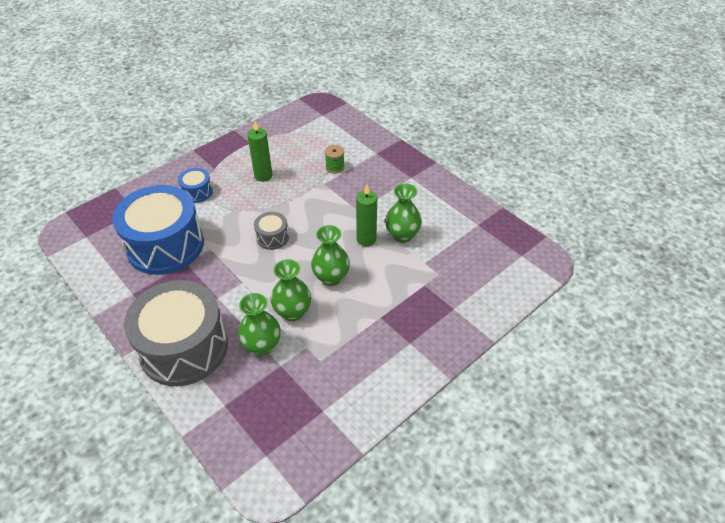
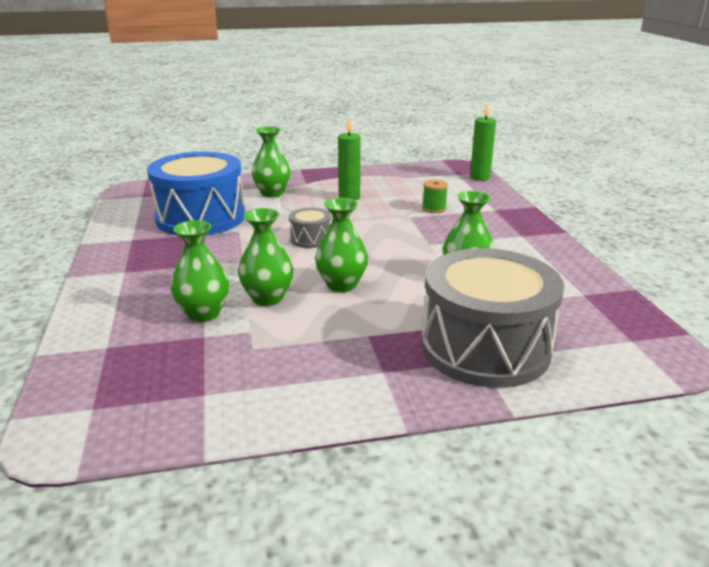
camera: 30 degrees right, 20 degrees down
(184, 348) = (126, 289): grey drum -> grey drum (485, 347)
(197, 192) = (272, 193): blue drum -> green vase
(366, 239) = (416, 267): green candle -> green candle (479, 177)

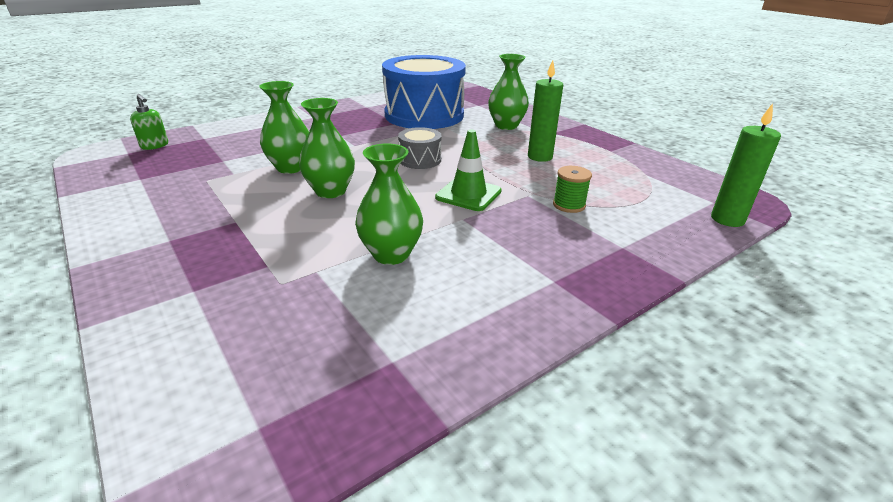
camera: 65 degrees right, 5 degrees up
(92, 385) = (155, 146): none -> green soap dispenser
(203, 313) = (257, 152): green vase -> none
(393, 234) = (468, 194): none -> green traffic cone
(485, 347) = (219, 291): grey drum -> none

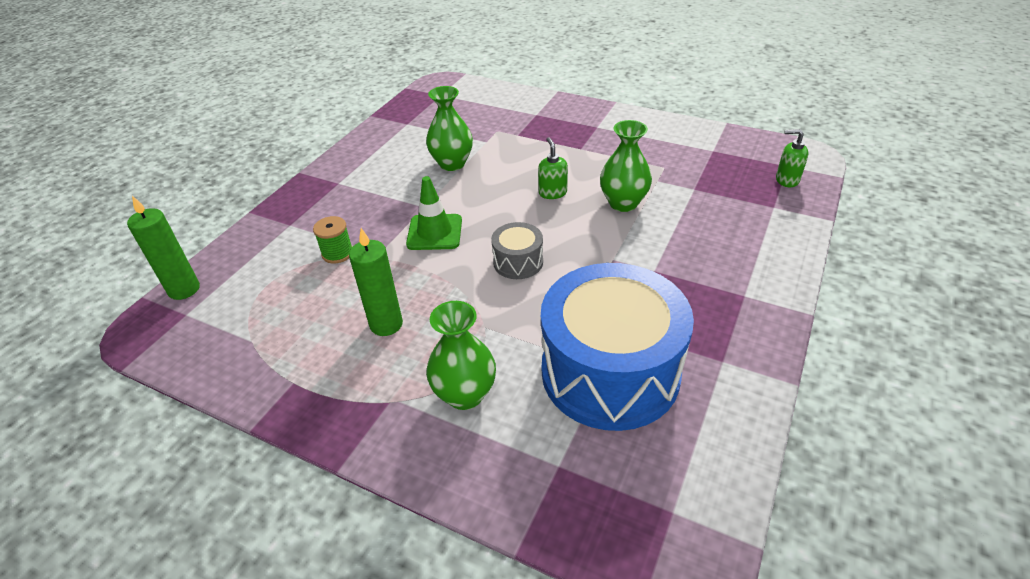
camera: 155 degrees right, 10 degrees up
(330, 191) = (552, 193): green vase -> green soap dispenser

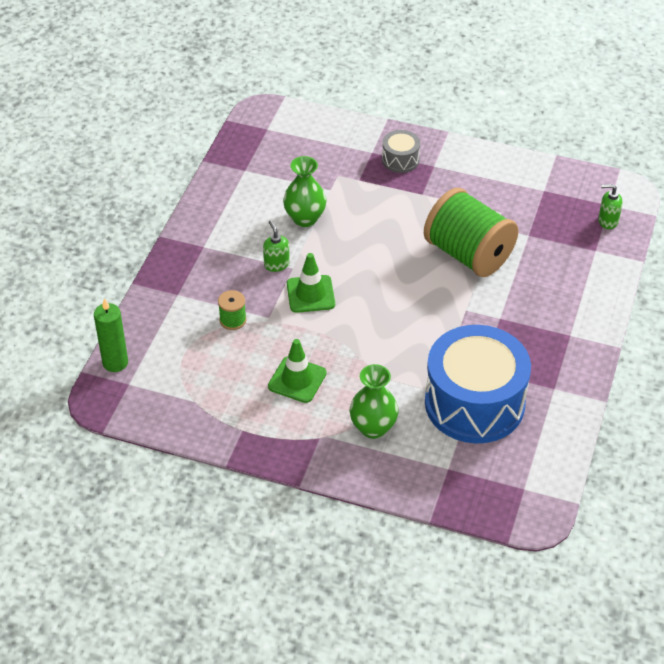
camera: 10 degrees left, 5 degrees up
(386, 324) = (297, 380): green candle -> green traffic cone
(518, 262) = (388, 318): grey drum -> grey drum (400, 160)
(552, 193) = (405, 246): green soap dispenser -> green soap dispenser (276, 264)
(623, 203) = (468, 254): green vase -> green spool

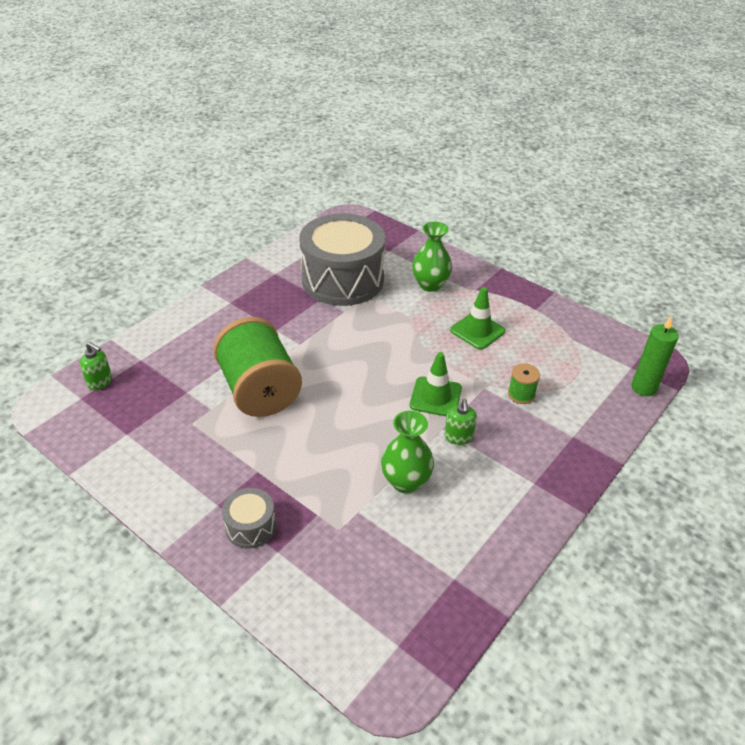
camera: 160 degrees left, 5 degrees down
(474, 403) = (342, 280): blue drum -> grey drum

